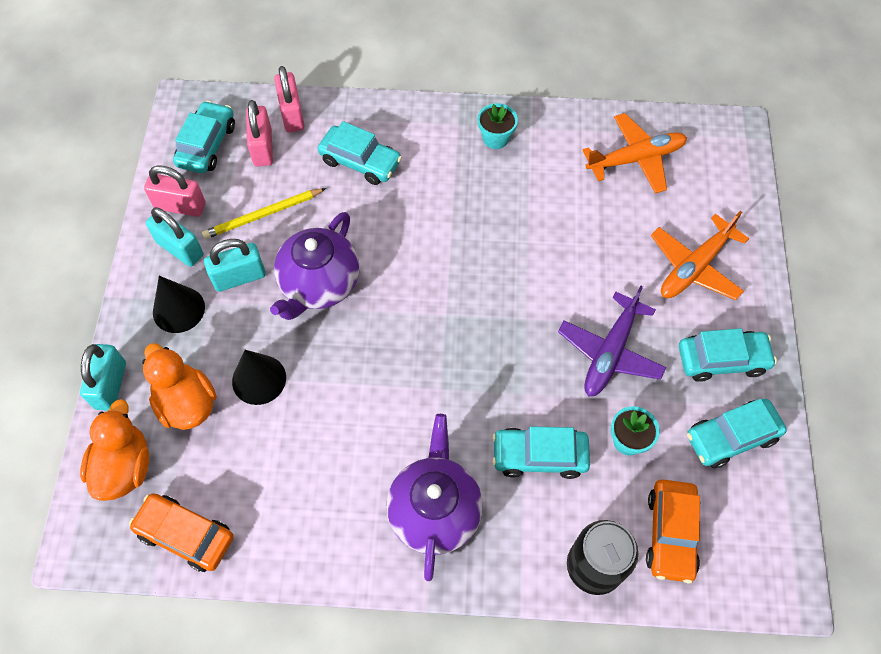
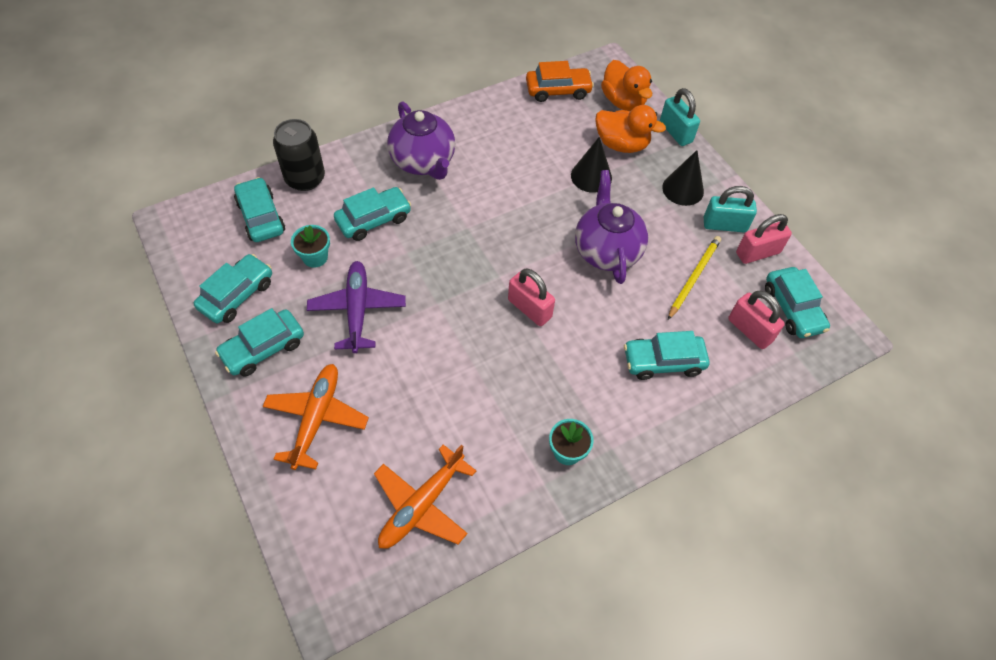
camera: 145 degrees right, 5 degrees down
(239, 277) = (665, 227): turquoise padlock -> none
(292, 114) = (758, 373): pink padlock -> pink padlock (529, 308)
(670, 533) = (261, 217): orange car -> turquoise car

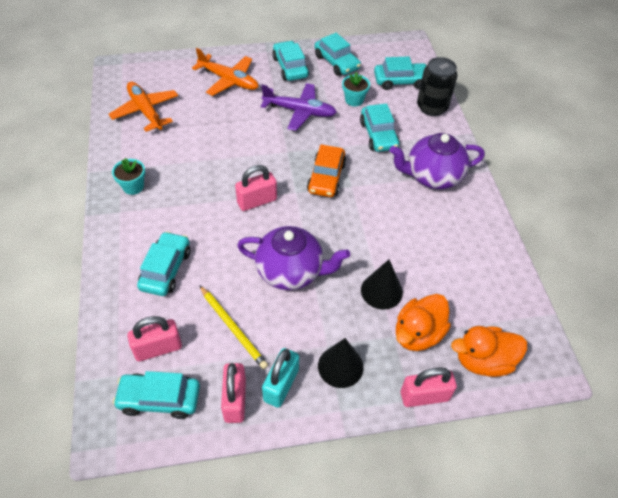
camera: 110 degrees right, 5 degrees down
(558, 90) = (510, 304): orange car -> orange car (326, 178)
(675, 132) = (424, 396): turquoise padlock -> pink padlock

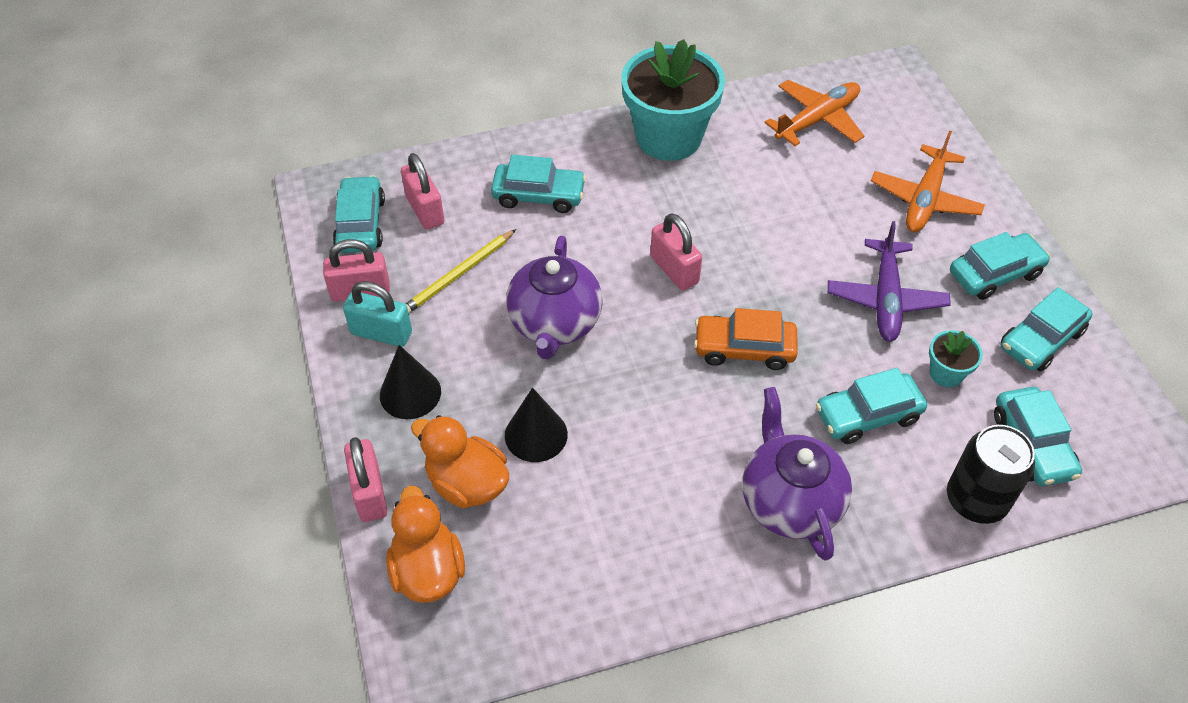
camera: 85 degrees right, 0 degrees up
(133, 186) = (668, 137): turquoise flower pot -> turquoise flower pot, size x2.29

